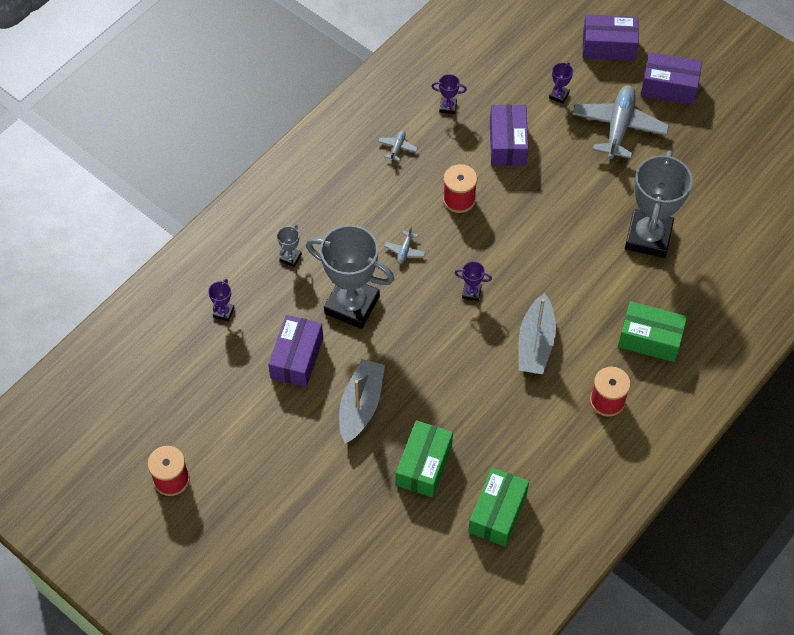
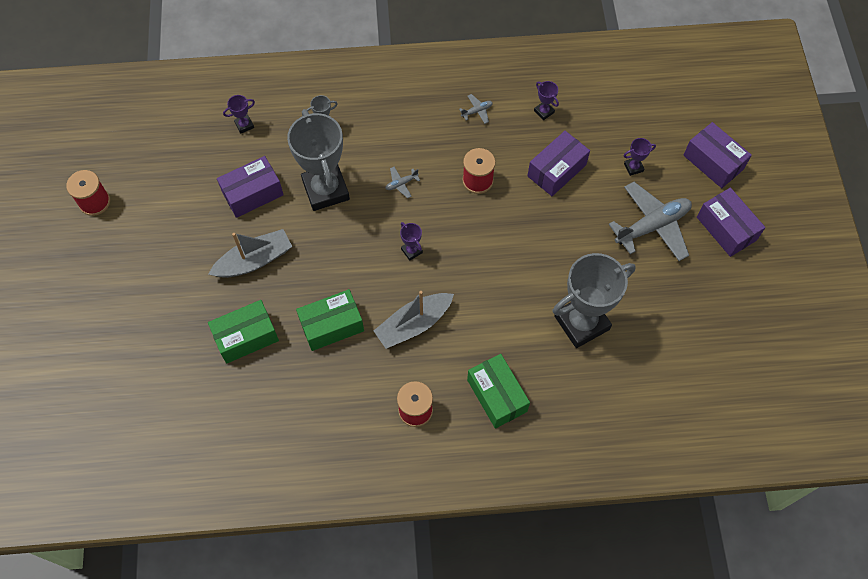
camera: 45 degrees right, 5 degrees up
(497, 513) = (253, 414): green box -> green box (332, 325)

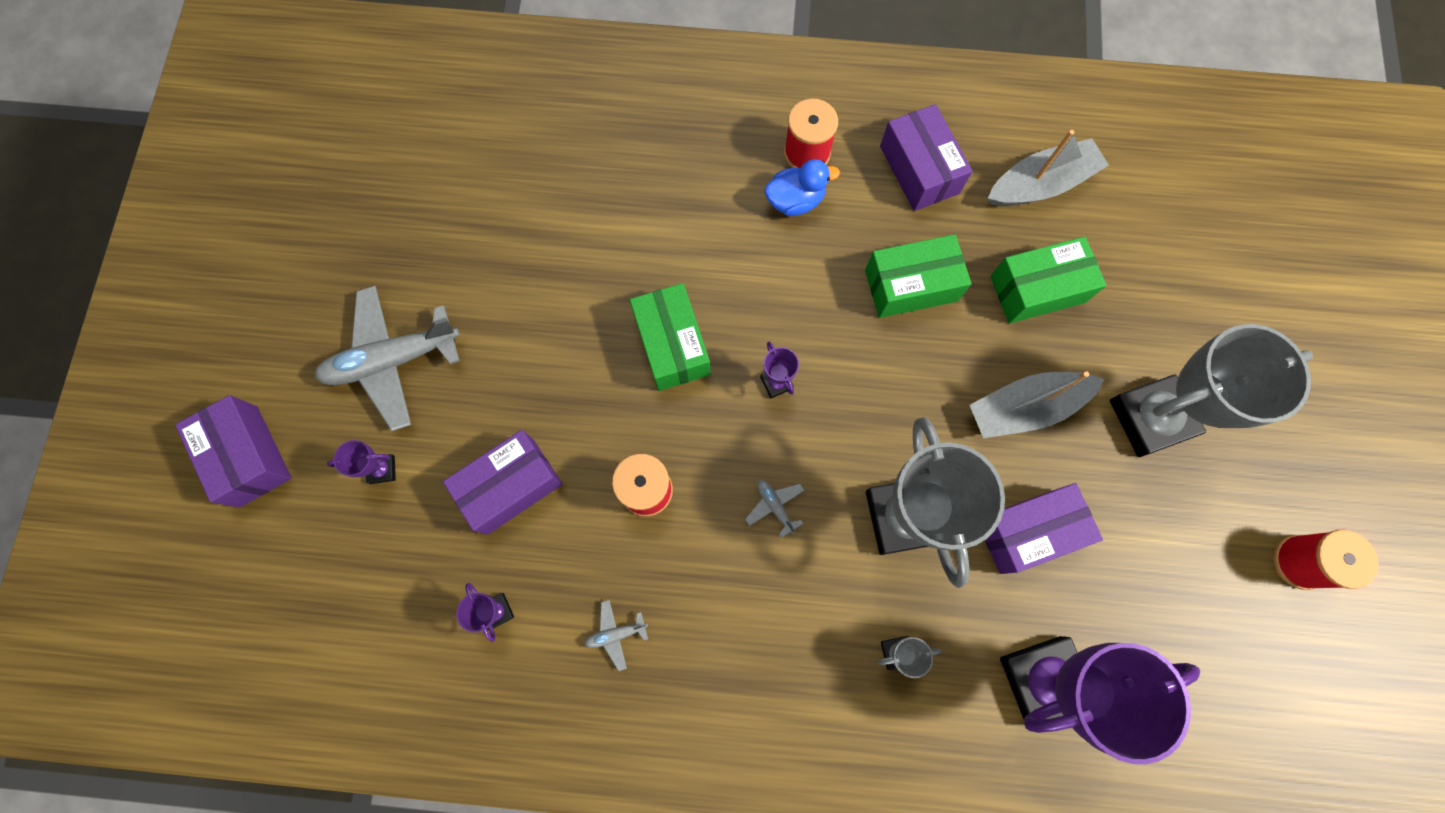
camera: 170 degrees left, 10 degrees up
(244, 125) = (1043, 680): purple trophy -> purple trophy, size x2.48
(401, 184) = (775, 506): grey plane -> grey plane turned 105 degrees counterclockwise
(414, 324) = (791, 268): grey boat -> grey boat (1040, 184)
(418, 372) = (795, 200): none -> blue duck
(497, 395) = (694, 154): green box -> green box (672, 345)
(581, 323) = (550, 231): grey trophy -> grey trophy (1150, 418)
(726, 228) = (282, 337): purple box -> purple box (919, 170)

